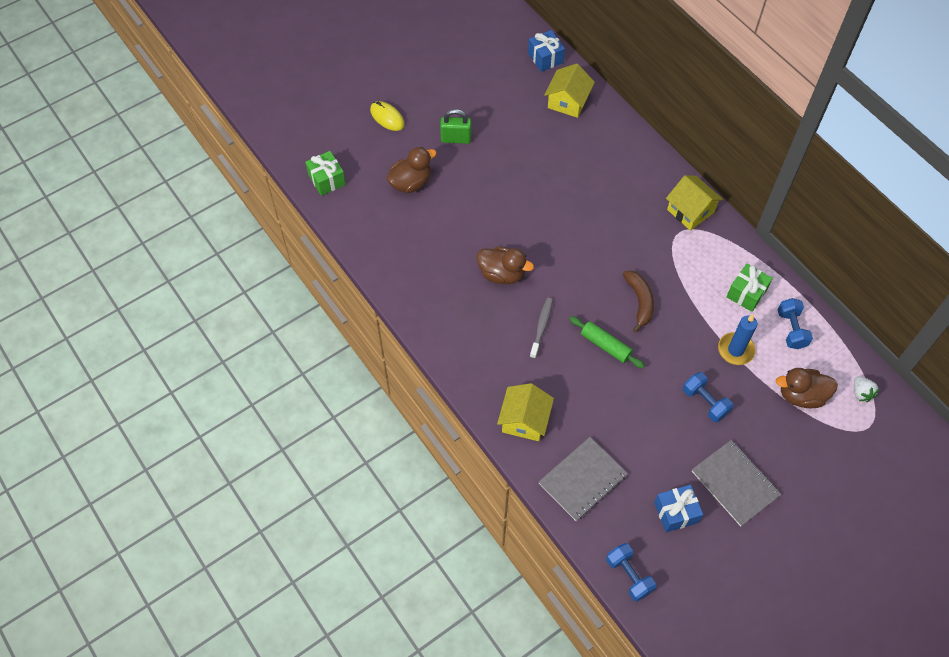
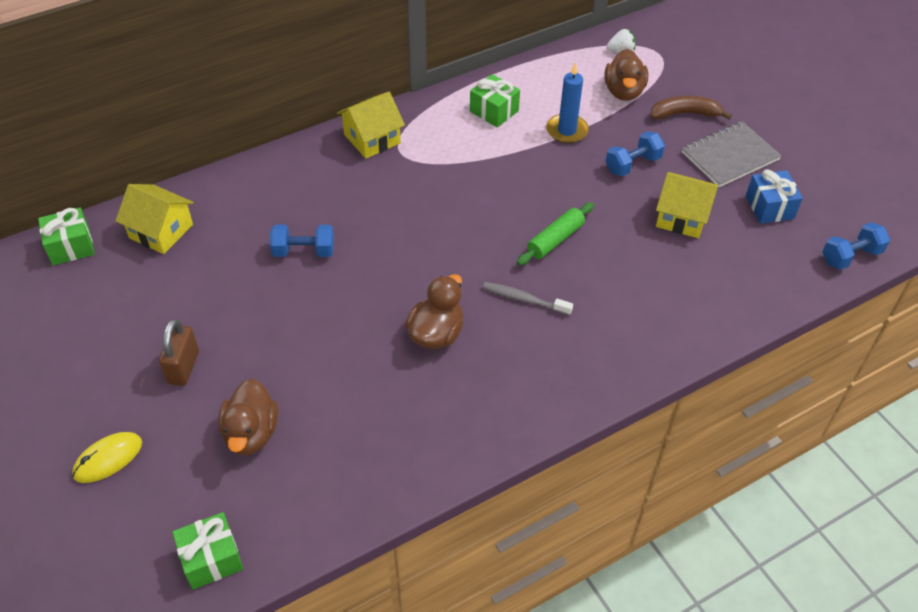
camera: 85 degrees left, 10 degrees down
(411, 183) = (251, 433): brown duck -> brown duck turned 150 degrees counterclockwise
(456, 139) = (183, 367): green padlock -> brown padlock
(524, 420) = (660, 331): yellow house -> yellow house (682, 217)
(545, 58) = (71, 246): blue gift -> green gift
(582, 479) = (737, 283): grey notebook -> none
(639, 302) = (495, 201): brown banana -> brown banana (685, 114)
(791, 329) = (543, 85): blue dumbbell -> blue dumbbell (304, 251)

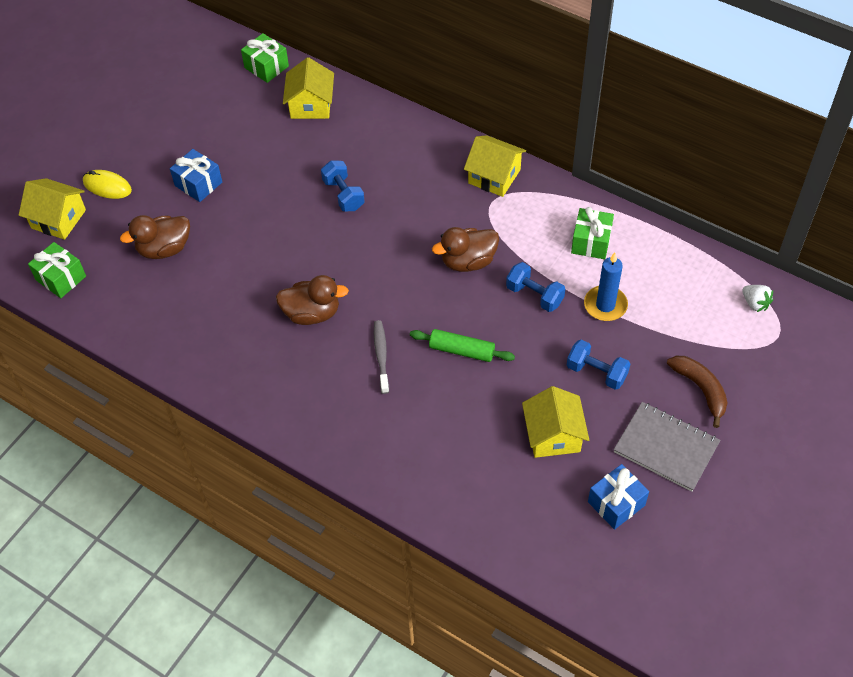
camera: 65 degrees right, 5 degrees up
(115, 530) = (58, 219): none -> yellow house
(183, 367) = (198, 184): brown padlock -> blue gift
(624, 92) = (695, 328): brown duck -> brown duck (468, 261)
(850, 256) = (594, 593): blue dumbbell -> blue dumbbell (534, 295)

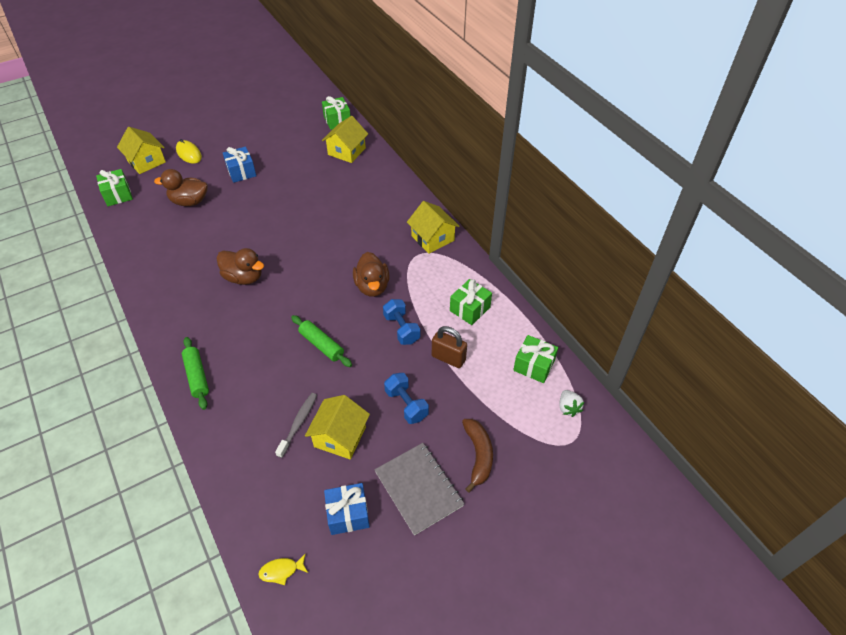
camera: 25 degrees right, 5 degrees down
(343, 195) = (324, 212): blue dumbbell -> none
(351, 445) = (197, 376): none -> green rolling pin
(381, 355) = (265, 324): grey toothbrush -> grey toothbrush (298, 423)
(468, 261) = (372, 286): brown duck -> brown duck turned 105 degrees counterclockwise
(591, 584) = (281, 571): none -> yellow fish
(605, 305) = (448, 358): blue candle -> brown padlock
(695, 275) = (534, 366): none -> green gift

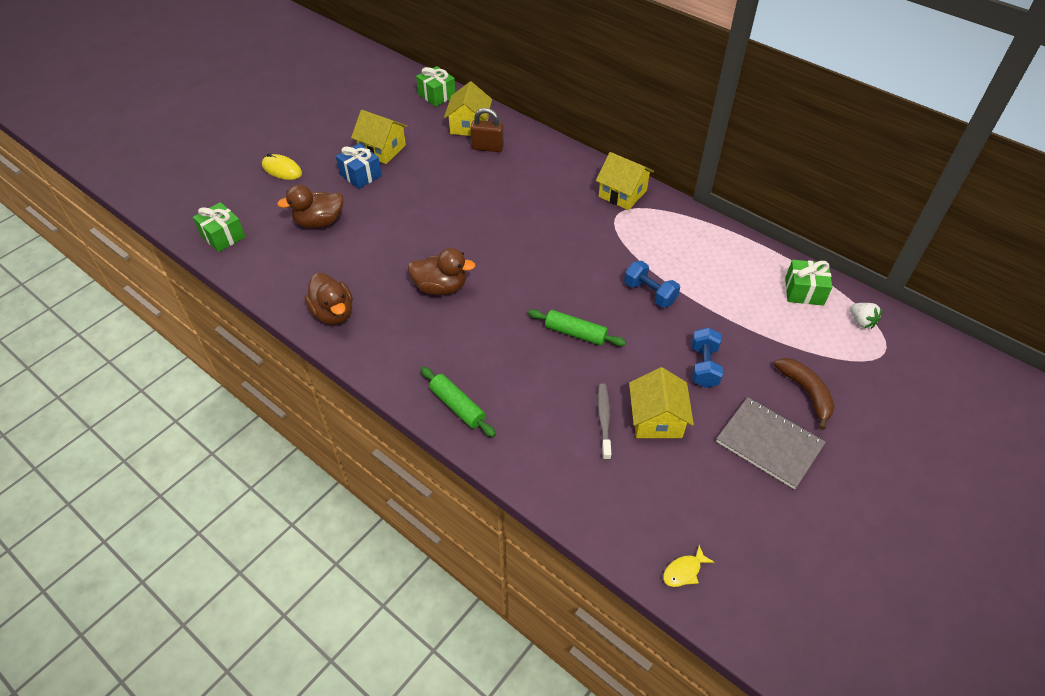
camera: 20 degrees left, 0 degrees up
(146, 161) = (234, 190): yellow house -> yellow house (382, 149)
(348, 514) = (715, 492): blue gift -> none
(372, 286) = (590, 259): brown duck -> brown duck (333, 313)
(406, 404) = (704, 366): blue dumbbell -> blue dumbbell turned 60 degrees clockwise
(448, 358) = (716, 308): brown padlock -> brown padlock (487, 148)
(470, 309) = (706, 254): green gift -> none

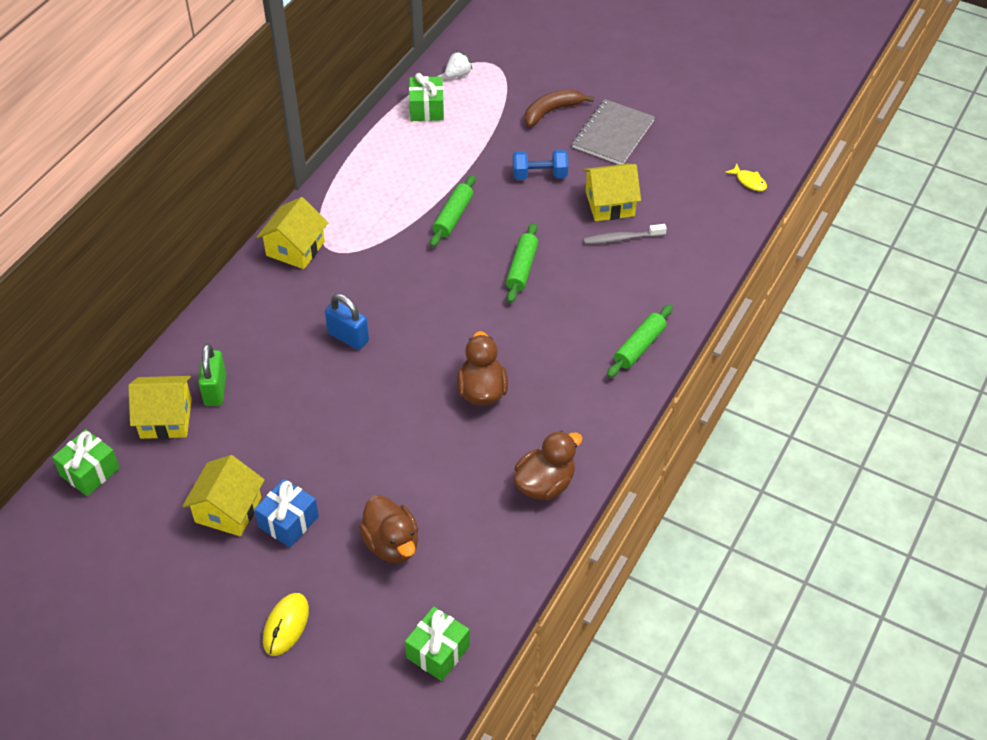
camera: 100 degrees left, 0 degrees up
(487, 148) = (215, 390): brown padlock -> green padlock
(520, 216) = (348, 337): none -> blue padlock
(650, 293) = (453, 216): blue dumbbell -> green rolling pin

